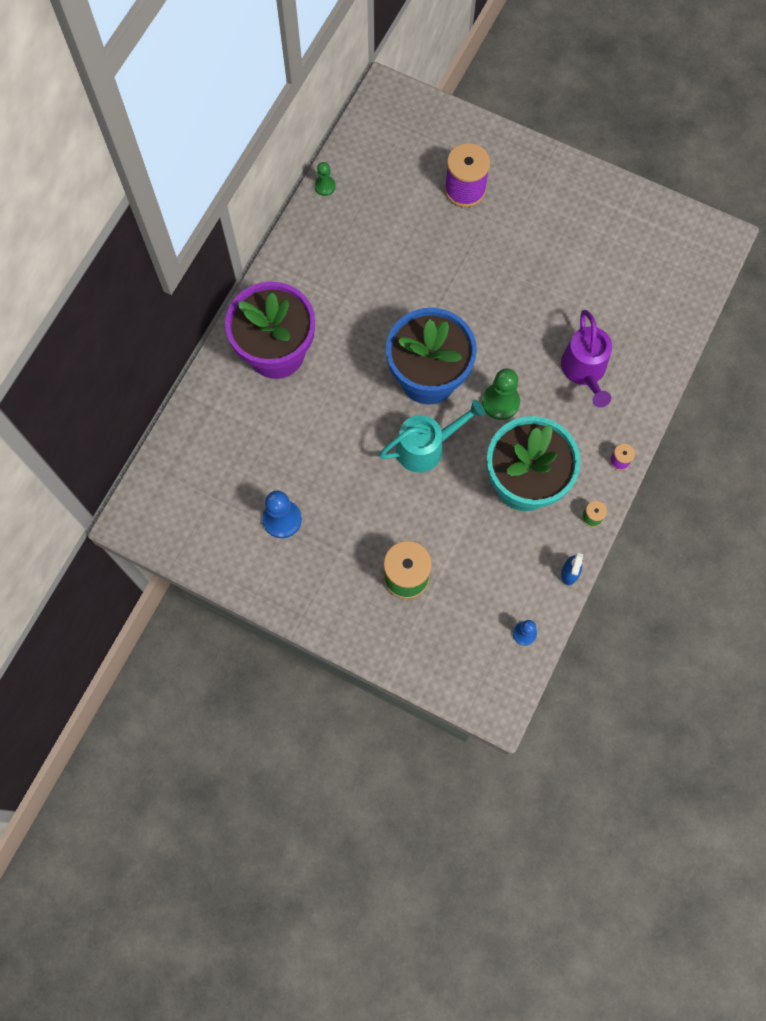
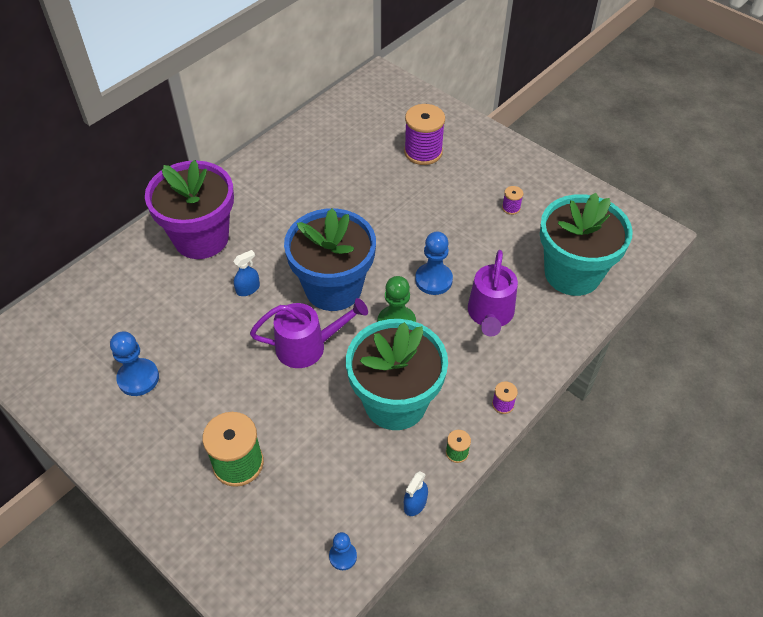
camera: 15 degrees right, 20 degrees down
(325, 186) = (301, 127): green pawn -> none
(346, 399) = (248, 289): none -> blue spray bottle
(426, 447) = (308, 346): turquoise watering can -> purple watering can
(521, 345) = (433, 280): none -> blue pawn
(573, 240) = (511, 208): none -> purple spool
(650, 305) = (572, 273): none -> turquoise flower pot

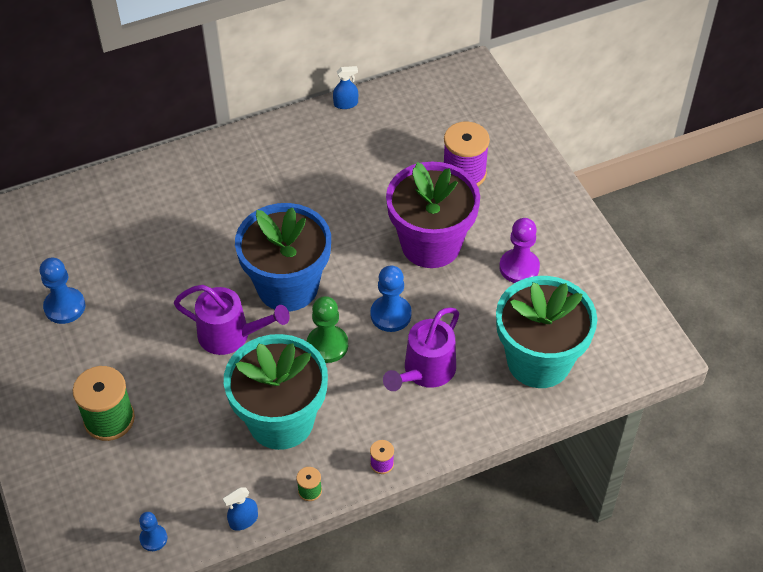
camera: 25 degrees right, 0 degrees up
(201, 238) = (191, 190): purple flower pot -> purple flower pot (431, 244)
(248, 289) = (207, 257): blue spray bottle -> blue spray bottle (346, 104)
(511, 208) = (519, 267): purple spool -> purple pawn

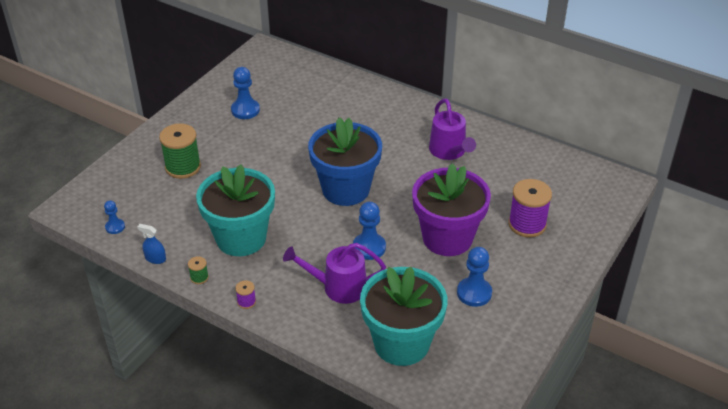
camera: 55 degrees right, 10 degrees down
(231, 335) = (285, 184): purple watering can -> purple watering can (449, 152)
(327, 345) = (317, 230): green pawn -> none
(346, 104) = (521, 140): blue spray bottle -> none
(519, 267) = (474, 293): purple pawn -> blue pawn

